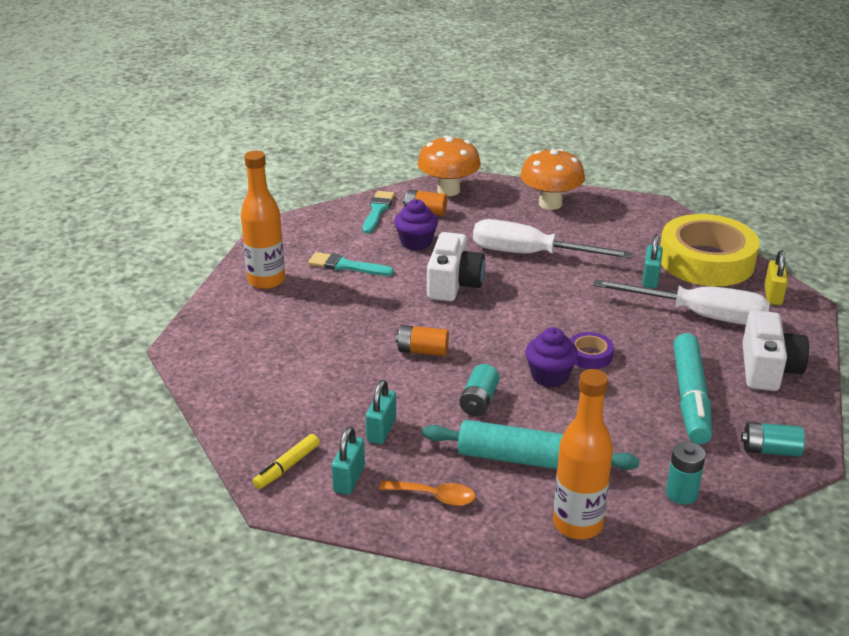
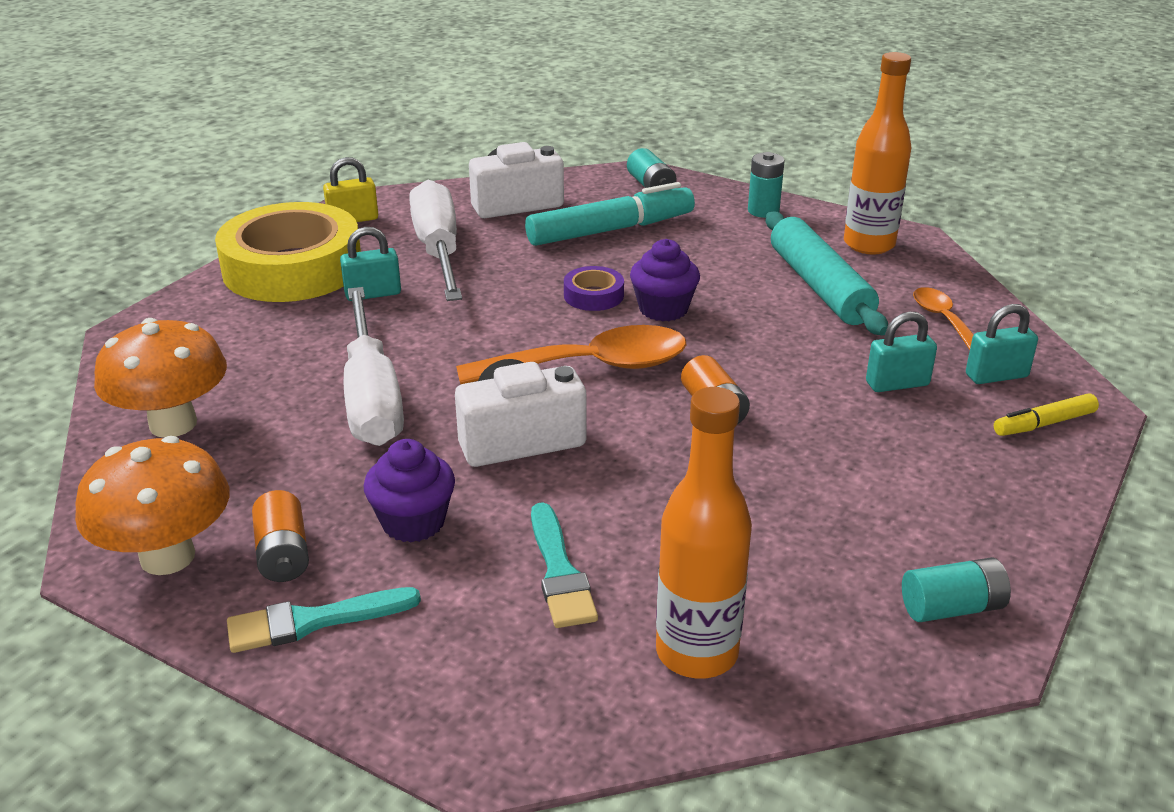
camera: 120 degrees left, 0 degrees up
(287, 467) = (1043, 424): yellow marker -> yellow marker turned 150 degrees clockwise
(479, 401) = (763, 339): turquoise battery -> turquoise battery (952, 608)
(502, 326) = (591, 366): none -> orange spoon

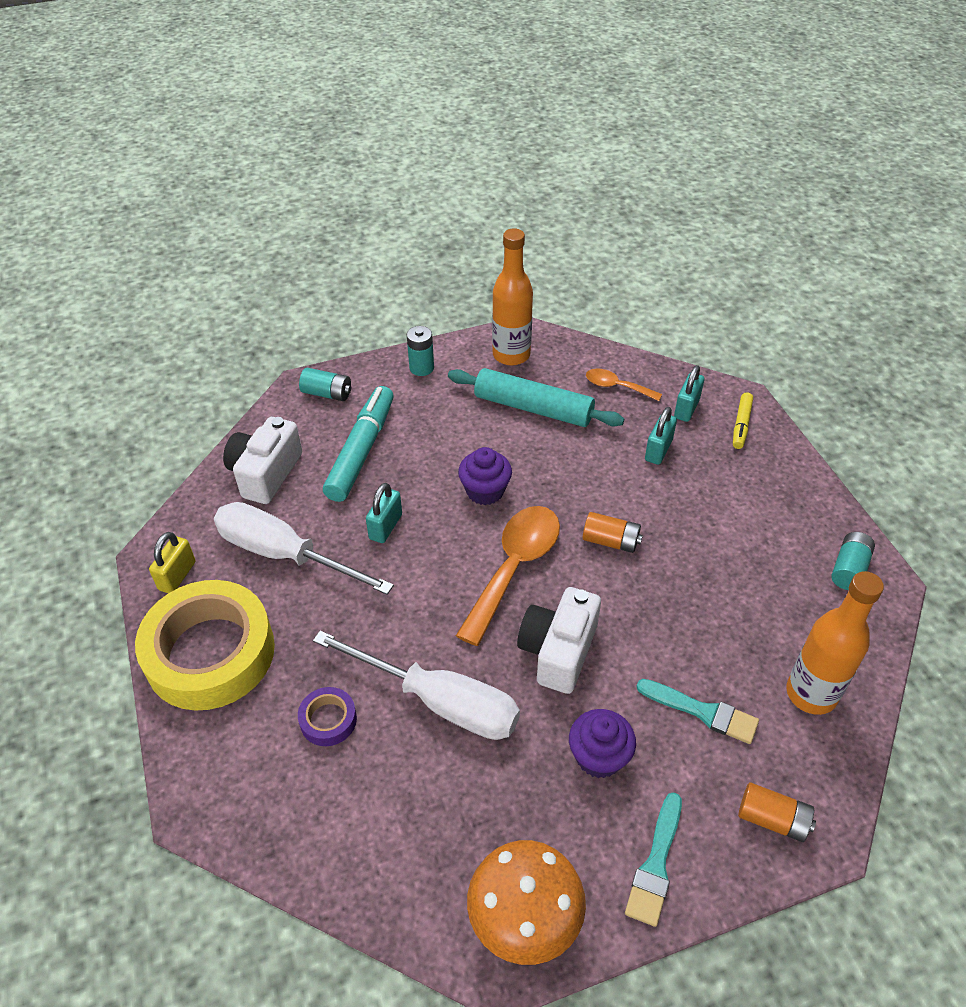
camera: 50 degrees left, 15 degrees up
(173, 424) = (361, 841): orange mushroom -> none
(283, 554) = (575, 847): orange battery -> orange battery (772, 819)
(373, 294) = (304, 626): turquoise padlock -> turquoise padlock (385, 527)
(593, 295) = (434, 512): purple tape -> purple tape (328, 720)

